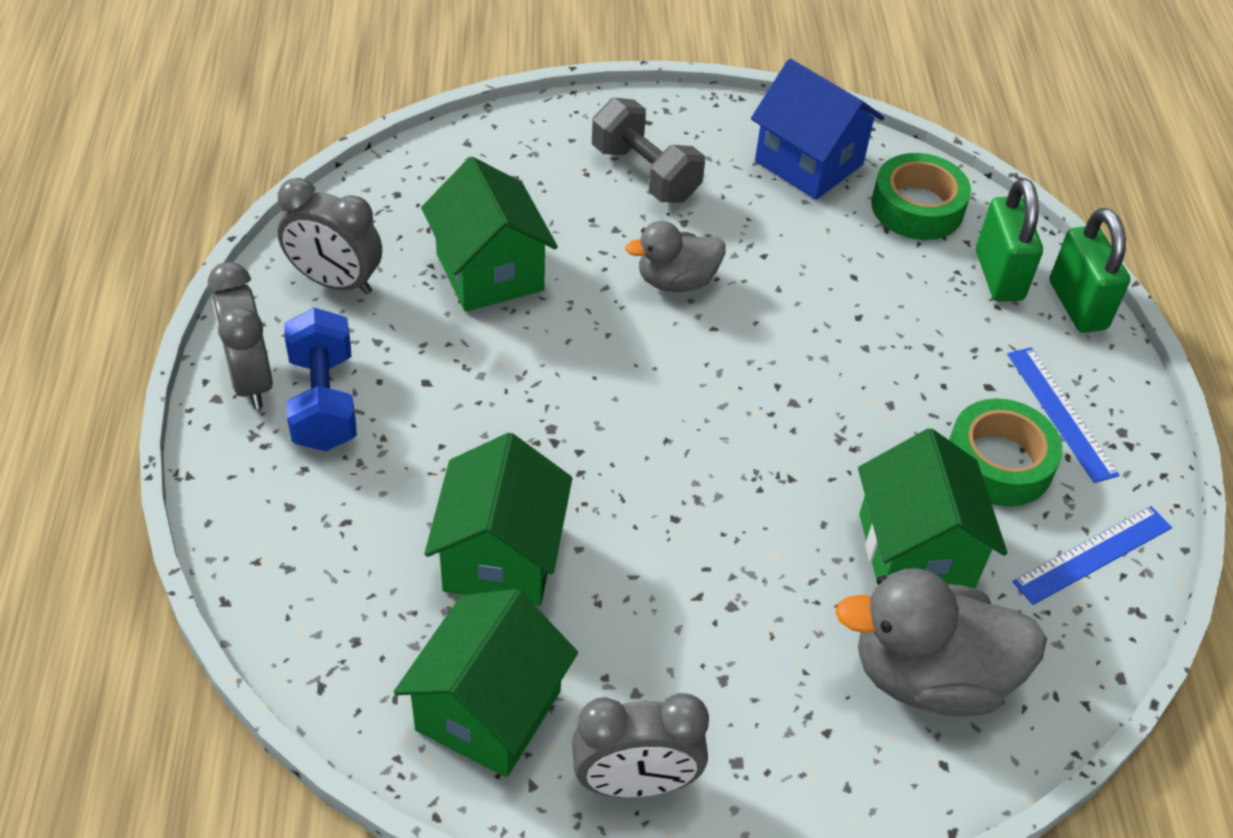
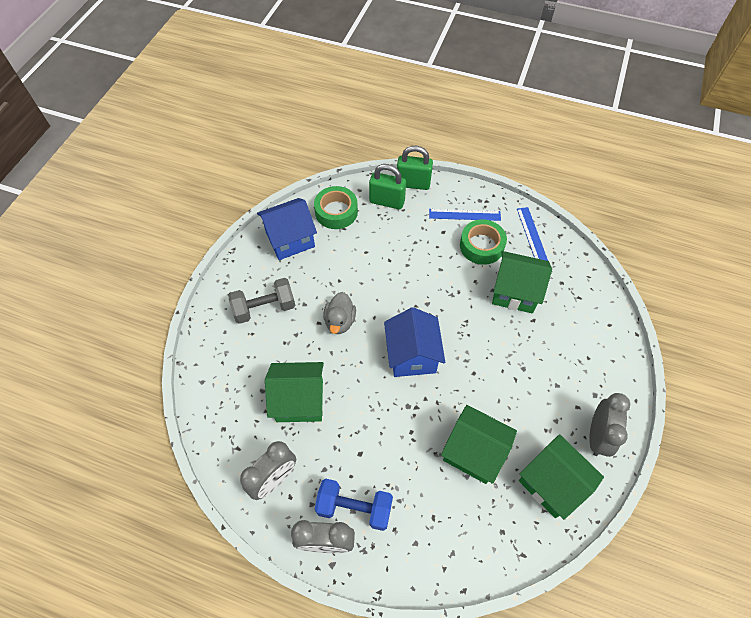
camera: 65 degrees left, 10 degrees up
(662, 407) = (412, 355): none -> blue house
(929, 676) = (572, 313): grey duck -> none

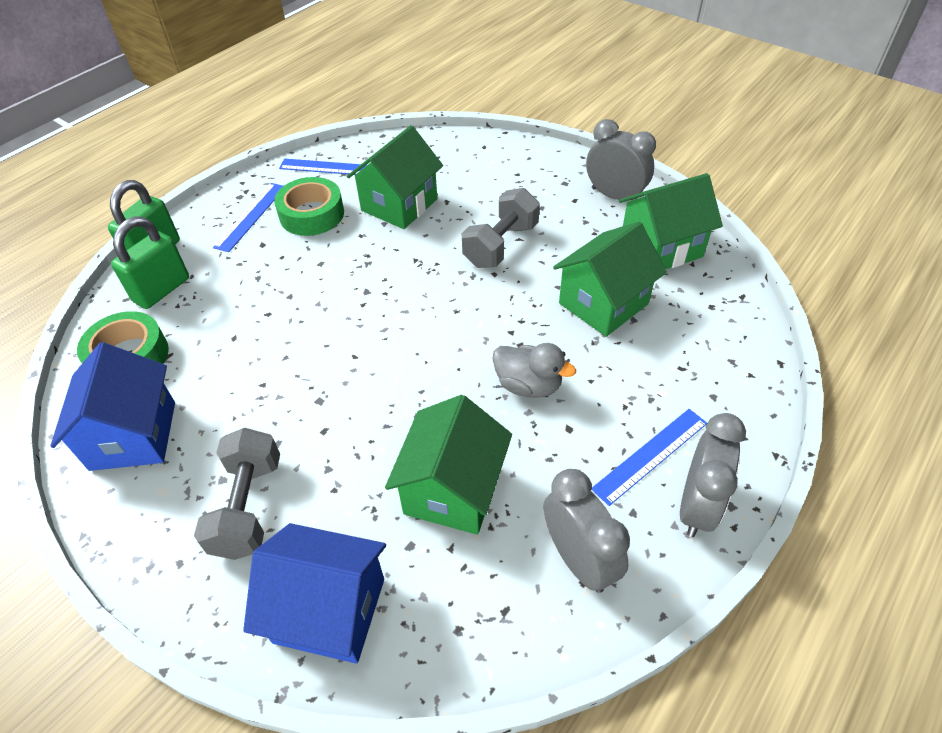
camera: 70 degrees left, 10 degrees down
(340, 321) = (337, 401): grey duck -> grey duck (528, 385)
(354, 508) = (650, 455): blue dumbbell -> blue ruler
(412, 355) = (439, 328): blue house -> blue house (329, 610)
(503, 369) = (501, 245): none -> grey dumbbell

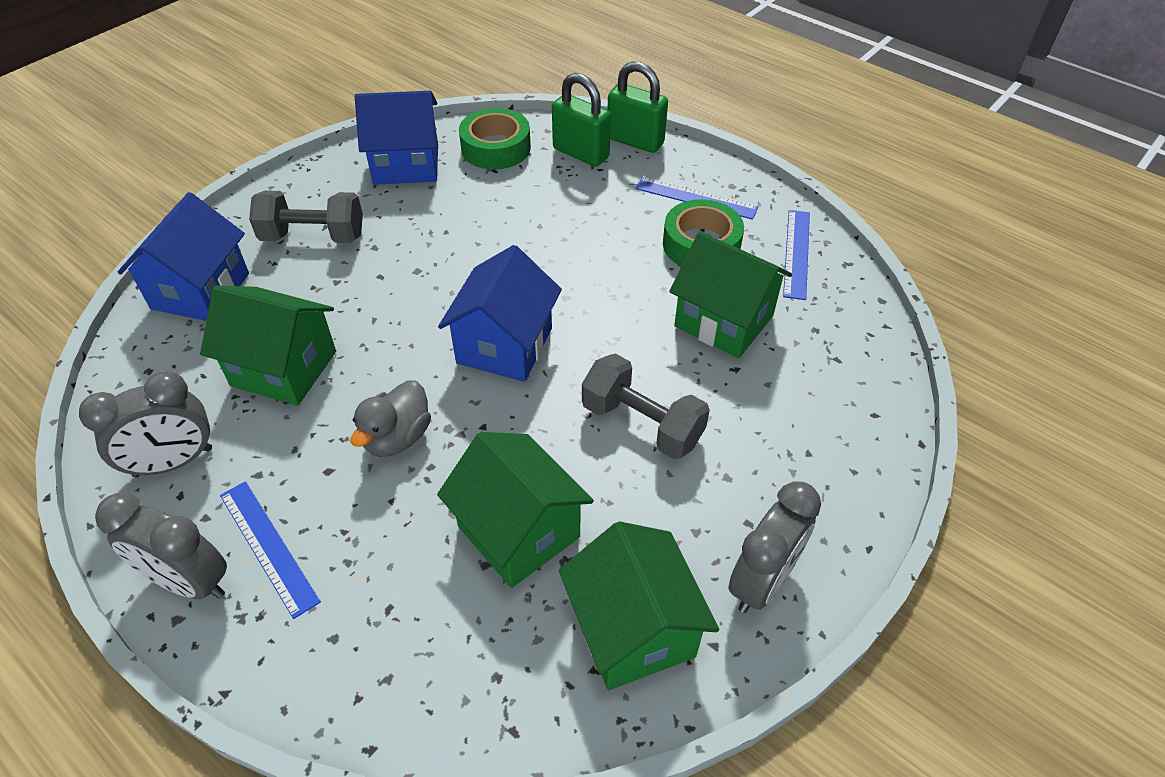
camera: 90 degrees right, 0 degrees up
(423, 326) = (504, 345): none -> blue house

